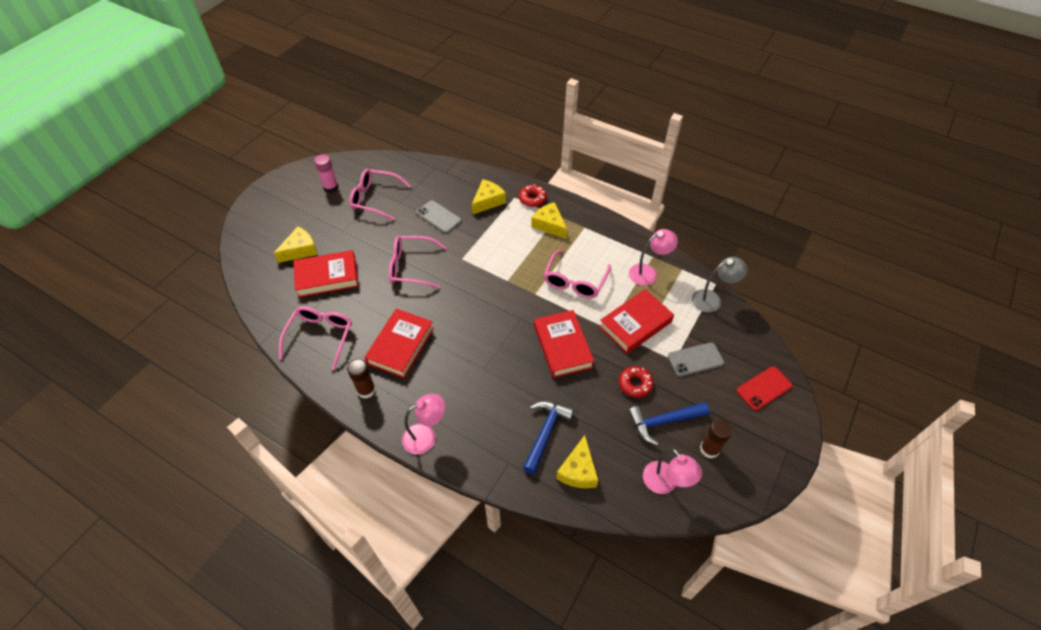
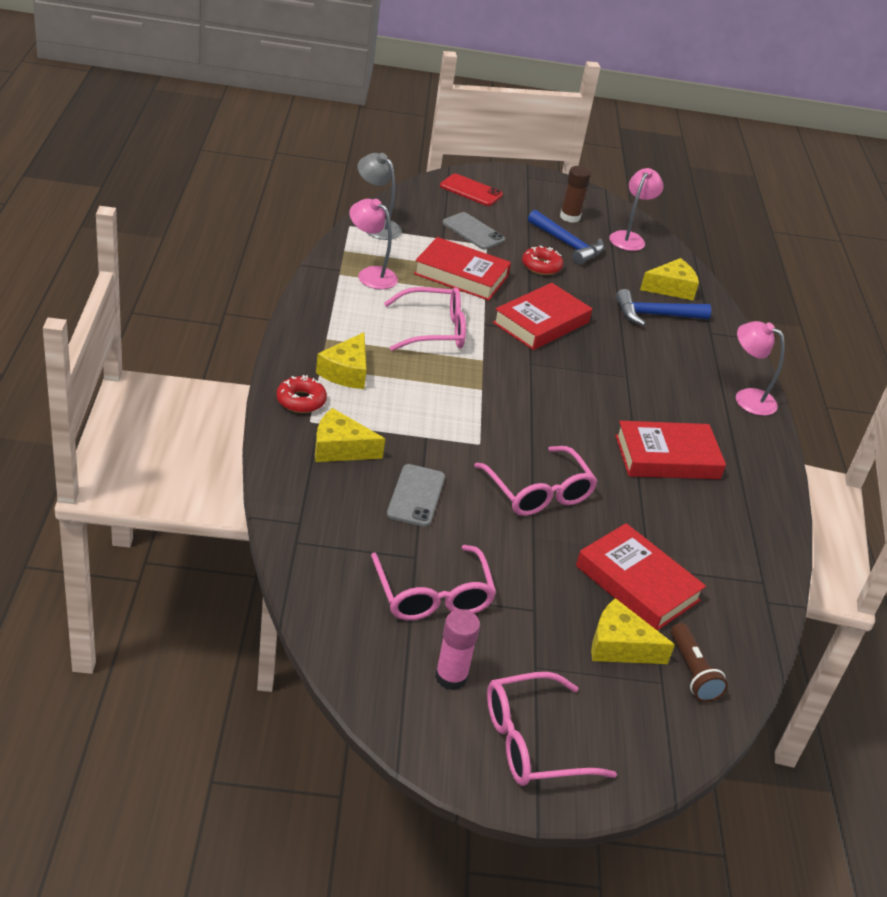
camera: 125 degrees left, 15 degrees down
(266, 269) = (692, 672): none -> brown flashlight
(320, 336) = (730, 543): pink glasses -> pink glasses (532, 742)
(366, 390) = (750, 466): brown glue stick -> none

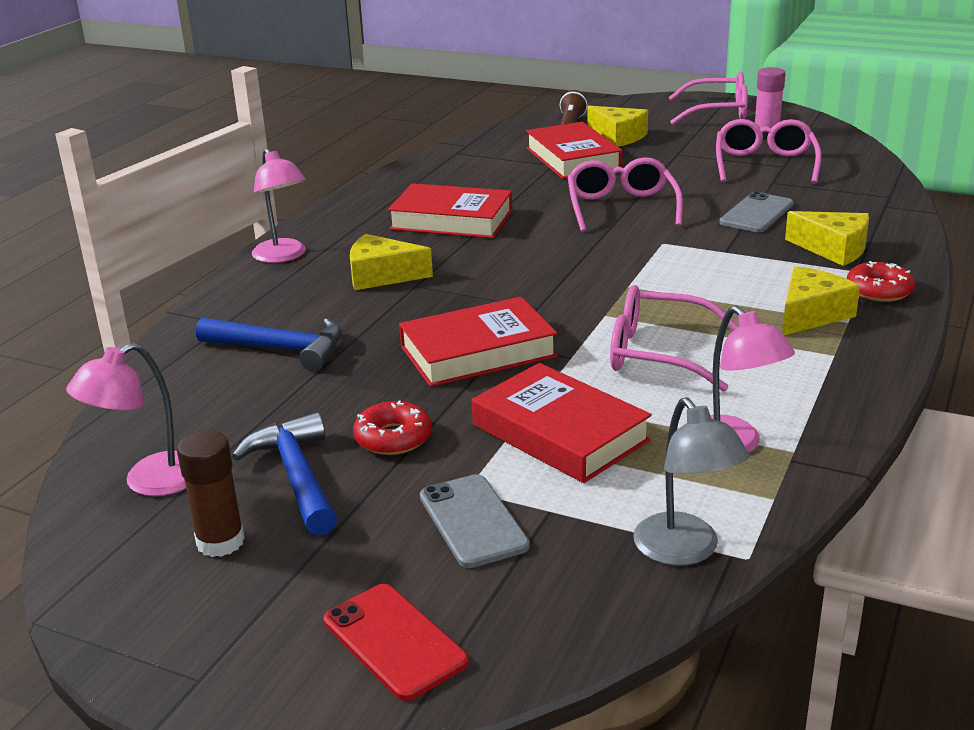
camera: 150 degrees left, 10 degrees down
(671, 288) = (198, 385): yellow cheese -> yellow cheese (382, 276)

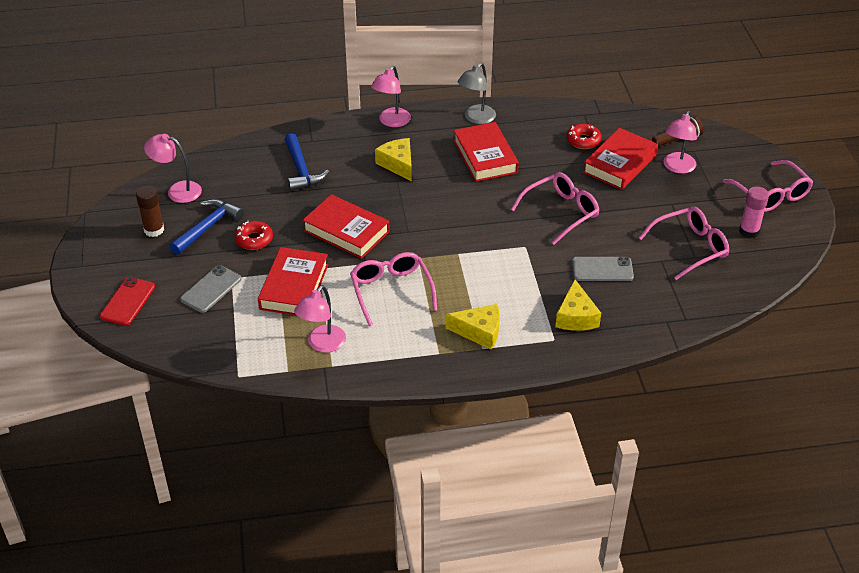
camera: 55 degrees right, 15 degrees up
(618, 136) = (677, 167): yellow cheese -> pink lamp
(685, 551) = (231, 356): grey lamp -> grey lamp (476, 118)
(879, 291) = (532, 350): red donut -> red donut (583, 140)

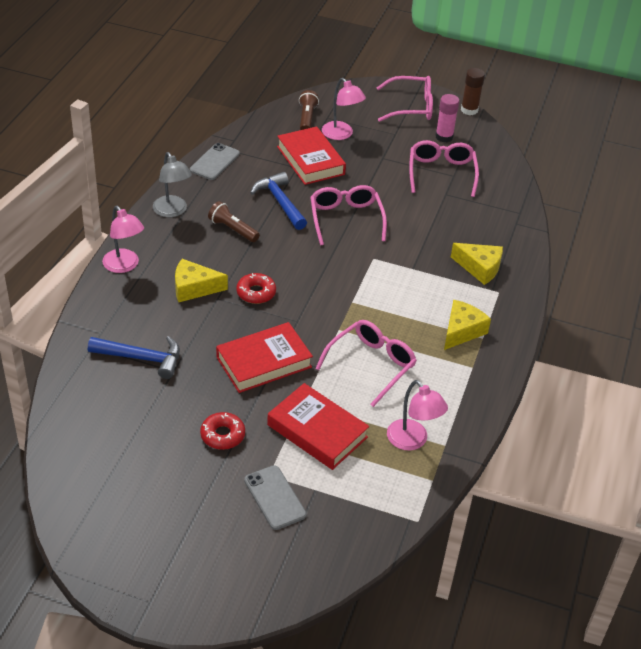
camera: 65 degrees left, 0 degrees up
(127, 301) = (243, 577): red phone -> none
(154, 230) = (140, 513): brown glue stick -> brown glue stick (469, 110)
(177, 191) = (88, 470): pink lamp -> none
(208, 227) = (172, 465): blue hammer -> blue hammer (280, 202)
(391, 291) = (371, 365): pink glasses -> pink glasses turned 120 degrees clockwise
(485, 156) = (233, 229): red book -> brown flashlight
(583, 140) = (262, 165): red donut -> red donut (256, 293)
(602, 269) = (433, 229): grey phone -> grey phone (214, 162)

